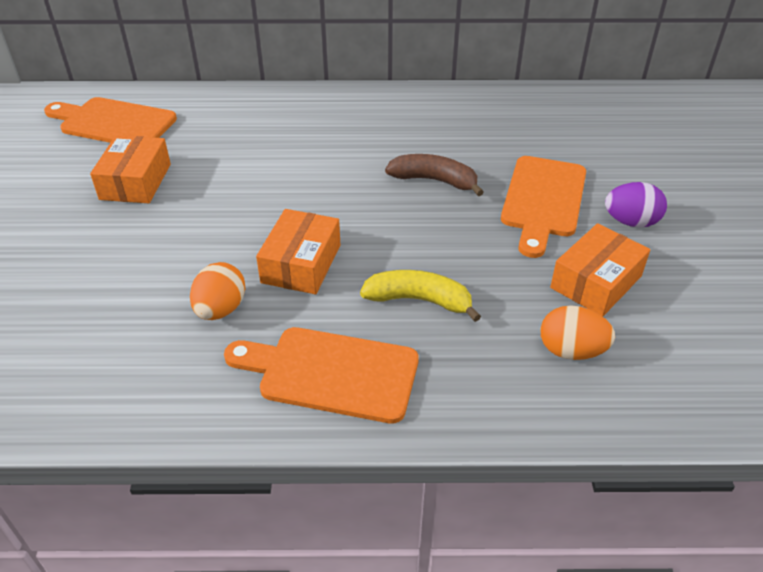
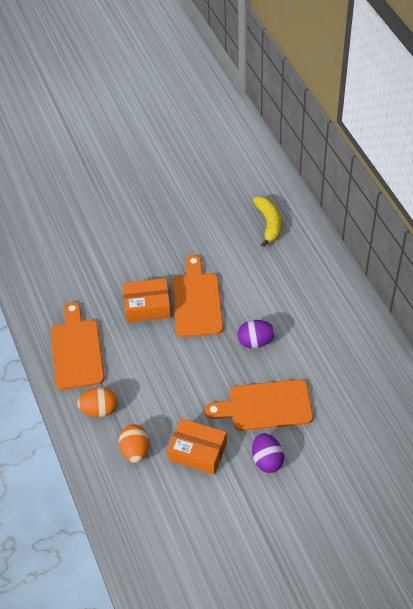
camera: 70 degrees right, 10 degrees up
(113, 123) = (228, 161): orange cutting board -> orange cutting board (197, 301)
(136, 181) = (179, 201): orange box -> none
(221, 309) = (99, 288): orange egg -> orange egg (99, 409)
(419, 300) = (143, 369): yellow banana -> yellow banana (269, 223)
(434, 181) = (255, 341): brown banana -> purple egg

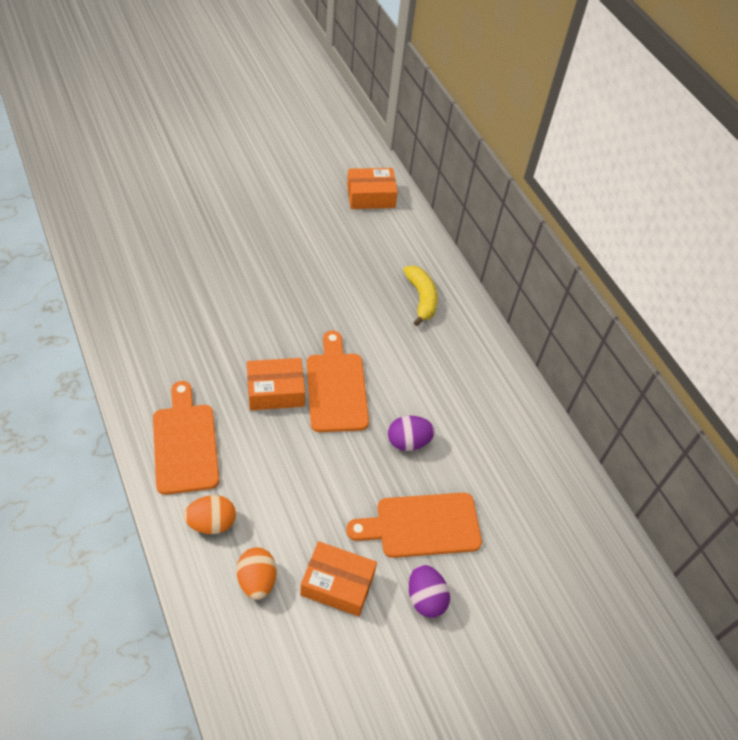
camera: 10 degrees left, 0 degrees up
(227, 137) = (371, 196): none -> orange box

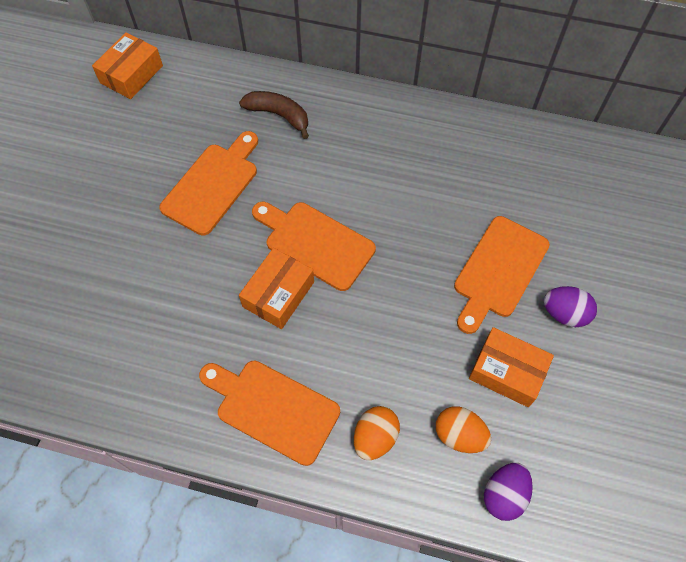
camera: 45 degrees left, 10 degrees up
(327, 297) = (212, 185): none -> orange cutting board
(337, 584) = (507, 372): orange box -> orange box turned 60 degrees clockwise
(408, 442) = (413, 226): purple egg -> purple egg (504, 494)
(421, 298) = (279, 115): yellow banana -> brown banana

